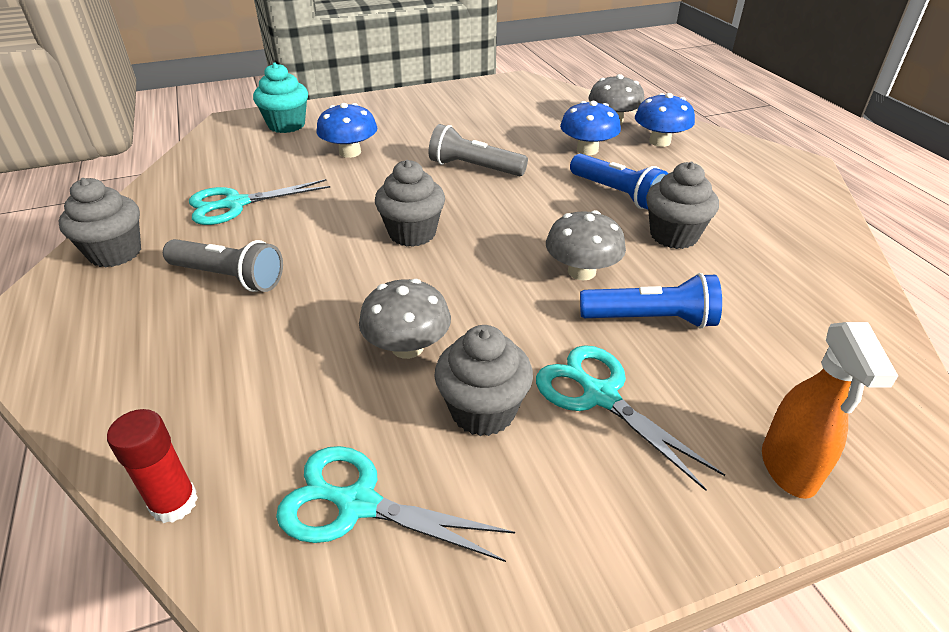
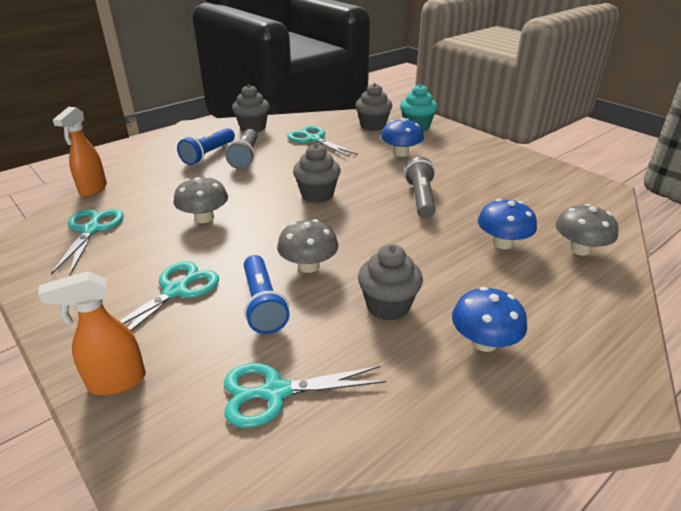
camera: 70 degrees right, 5 degrees down
(174, 503) = (93, 189): red glue stick -> orange spray bottle
(483, 411) = (156, 251): grey cupcake -> grey cupcake (373, 126)
(617, 194) = (436, 268): blue flashlight -> blue flashlight (208, 154)
(659, 142) = (566, 282): blue mushroom -> blue mushroom (484, 342)
(803, 333) = (275, 392): none -> turquoise scissors

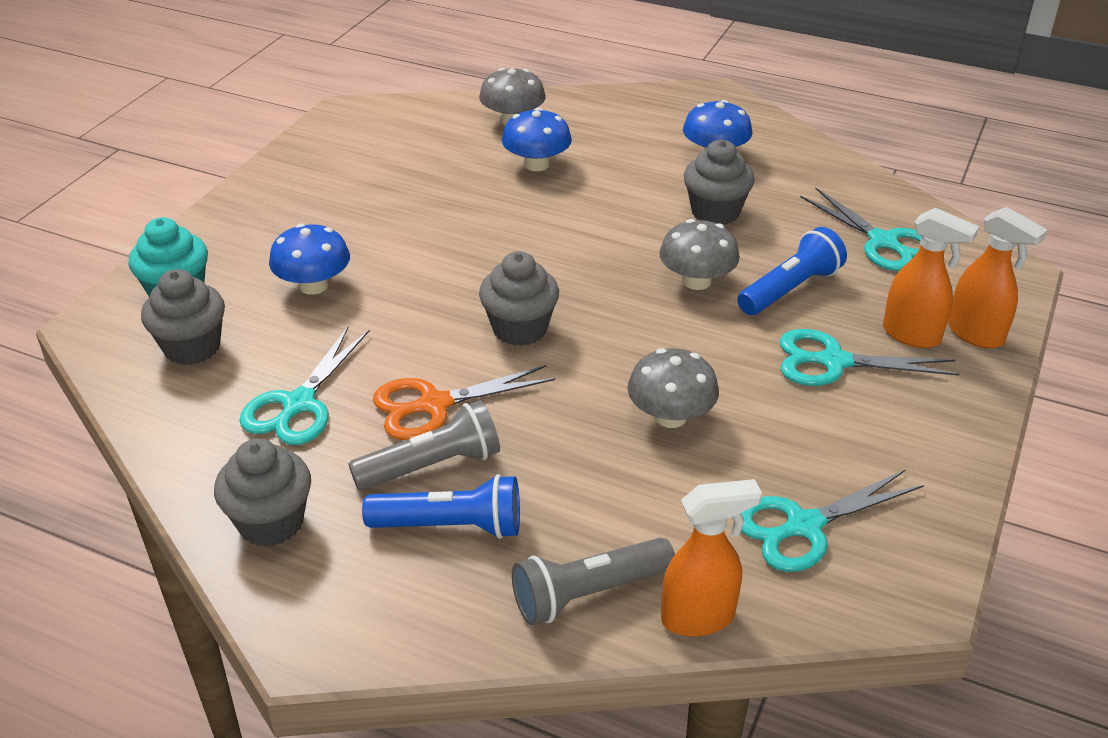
camera: 115 degrees left, 5 degrees up
(156, 343) = (912, 335): none -> orange spray bottle
(282, 164) = (434, 405): none -> orange scissors
(420, 199) = (467, 236): grey flashlight -> grey flashlight (589, 593)

